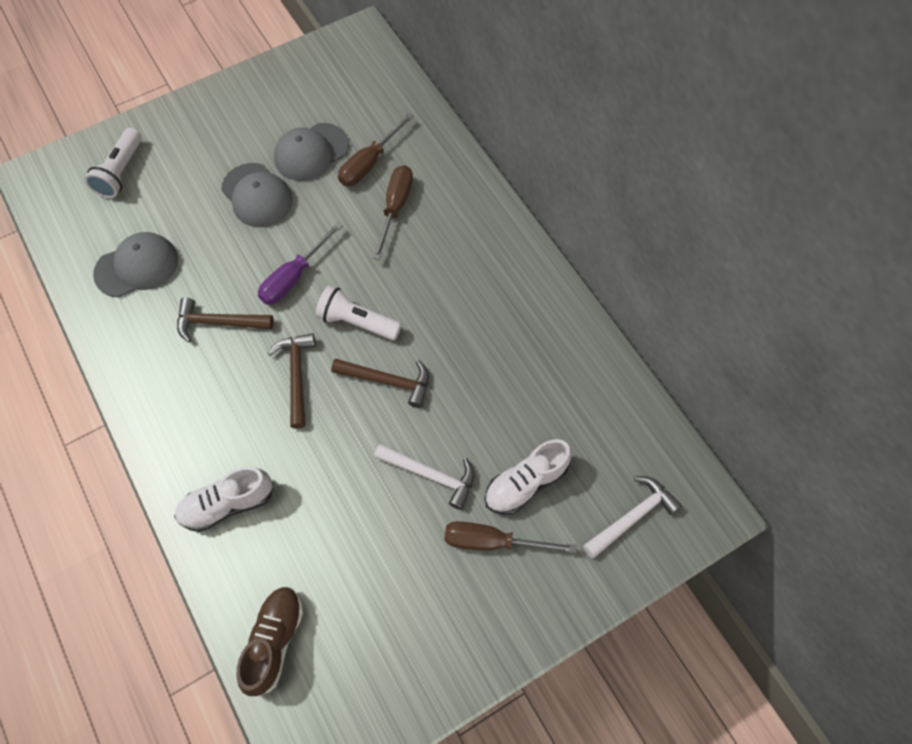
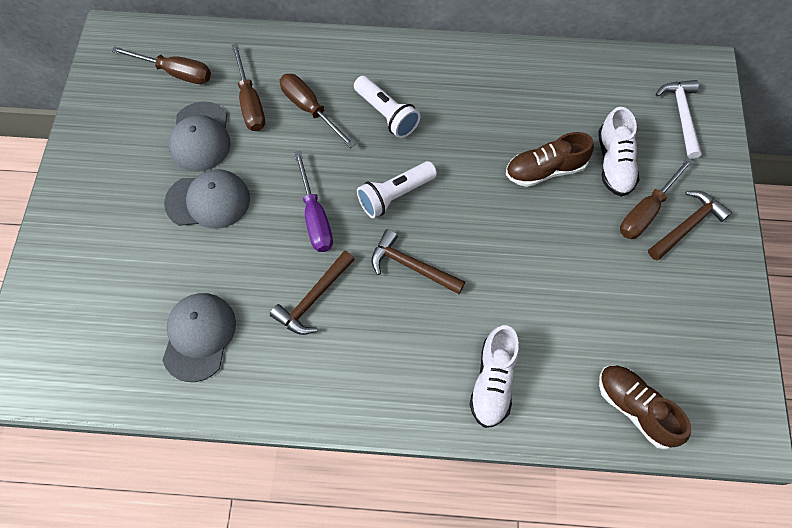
camera: 55 degrees left, 0 degrees up
(121, 172) = (80, 298): white flashlight -> white flashlight (386, 114)
(358, 96) = (175, 72): none -> brown screwdriver
(387, 381) = (465, 204): brown hammer -> brown hammer (687, 226)
(431, 475) = (566, 220): white hammer -> none
(472, 426) = (545, 170): none -> brown shoe

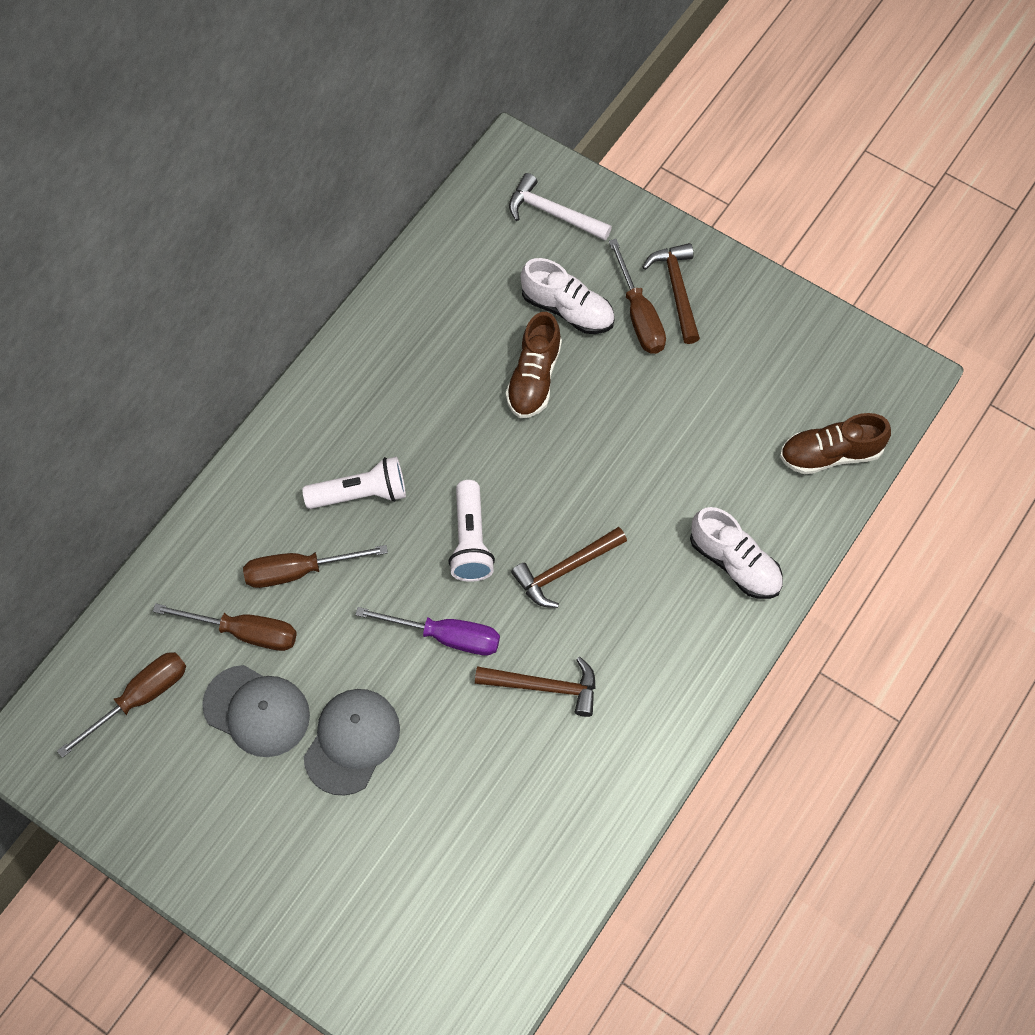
camera: 60 degrees left, 0 degrees up
(199, 337) = (519, 827): grey cap -> none
(314, 298) = (544, 686): brown hammer -> brown hammer turned 60 degrees counterclockwise

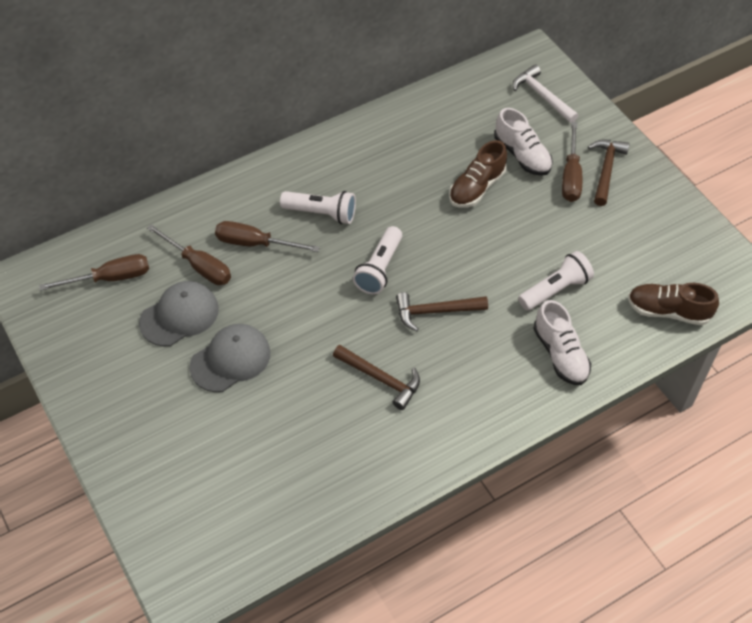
camera: 25 degrees right, 10 degrees down
(257, 711) = (179, 315): grey cap -> grey cap turned 90 degrees counterclockwise
(446, 636) = (330, 320): purple screwdriver -> none
(691, 480) = (555, 290): none -> white flashlight

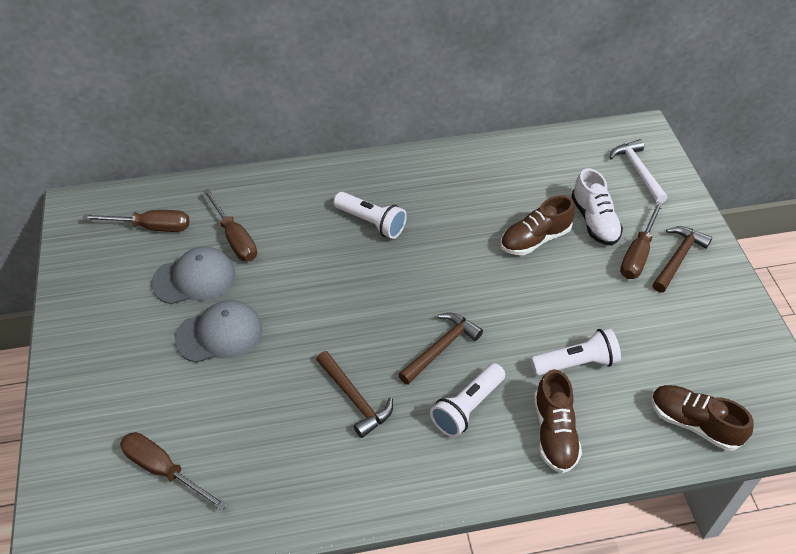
camera: 20 degrees right, 5 degrees down
(255, 243) = (296, 233): brown screwdriver -> brown screwdriver (164, 470)
(379, 268) = (403, 289): white flashlight -> white flashlight (467, 407)
(435, 311) = (440, 348): brown hammer -> brown hammer turned 120 degrees clockwise
(560, 354) = (554, 432): white shoe -> brown shoe

